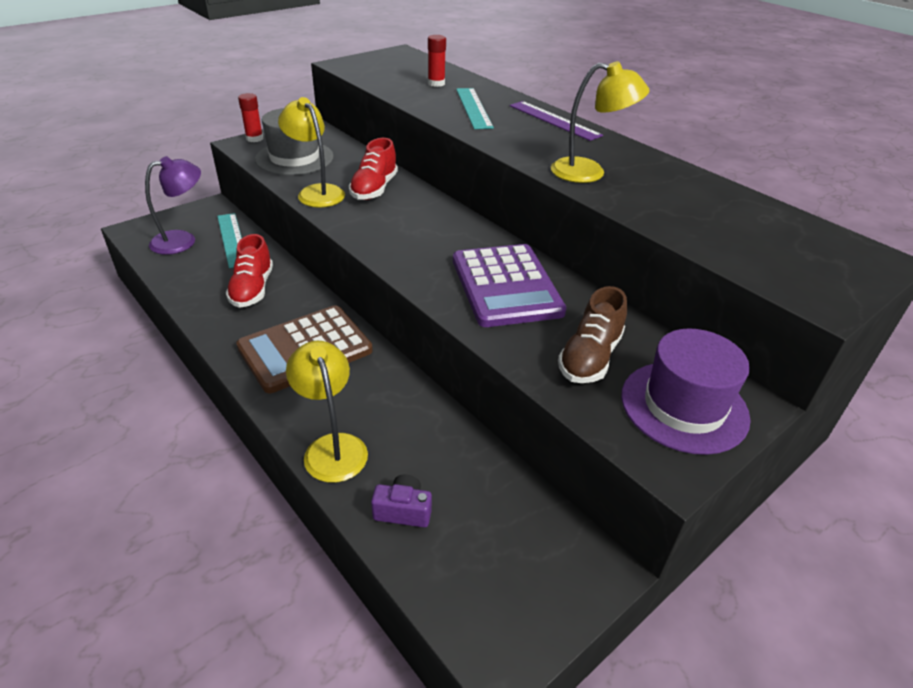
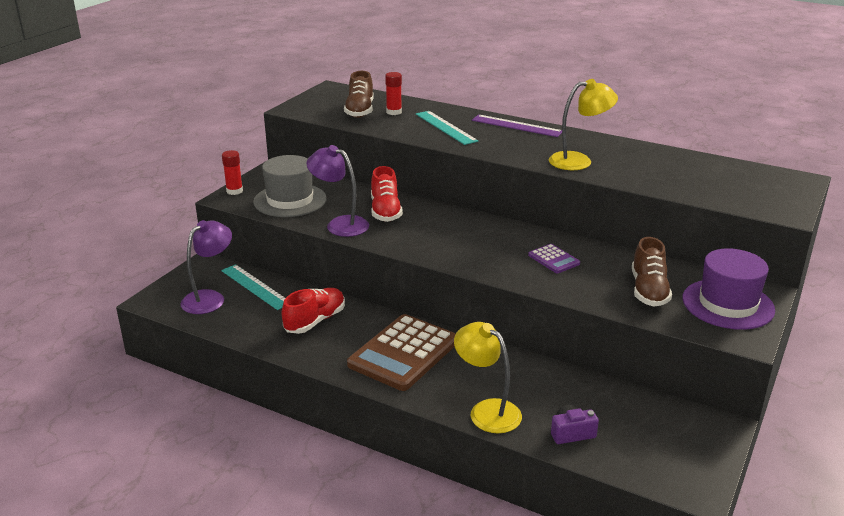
camera: 20 degrees left, 10 degrees down
(252, 289) = (315, 321): red shoe -> red shoe turned 120 degrees counterclockwise
(316, 192) = (340, 224): yellow lamp -> purple lamp
(403, 76) = (360, 111): none -> brown shoe
(505, 286) = (553, 259): purple calculator -> purple calculator, size x0.46

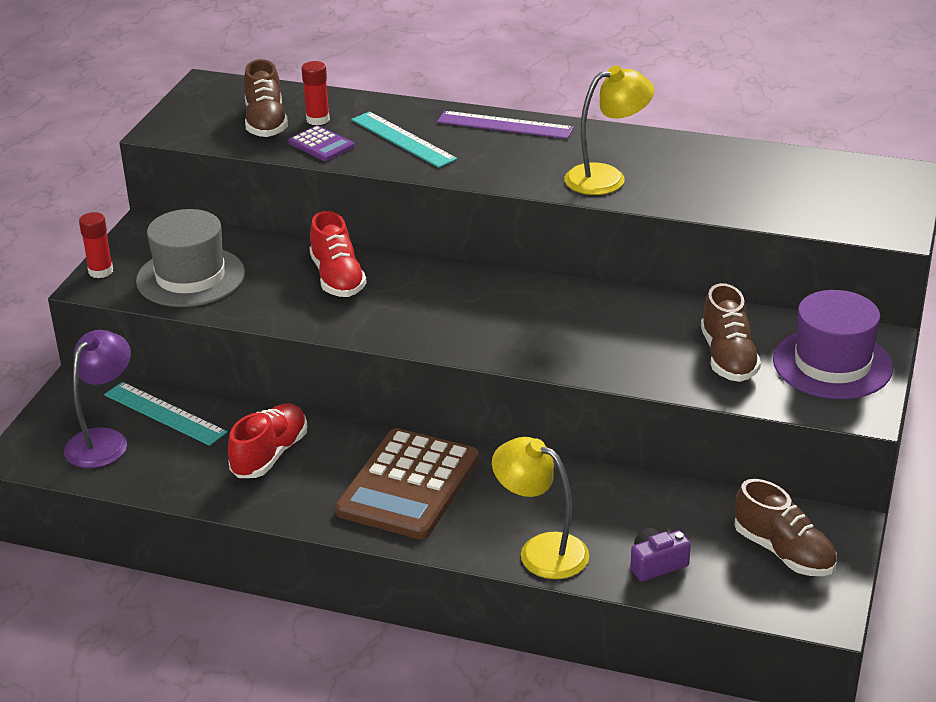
camera: 10 degrees left, 5 degrees up
(340, 224) = (278, 308): purple lamp -> none
(553, 259) = (593, 326): purple calculator -> purple calculator (321, 145)
(672, 438) = (783, 552): none -> brown shoe

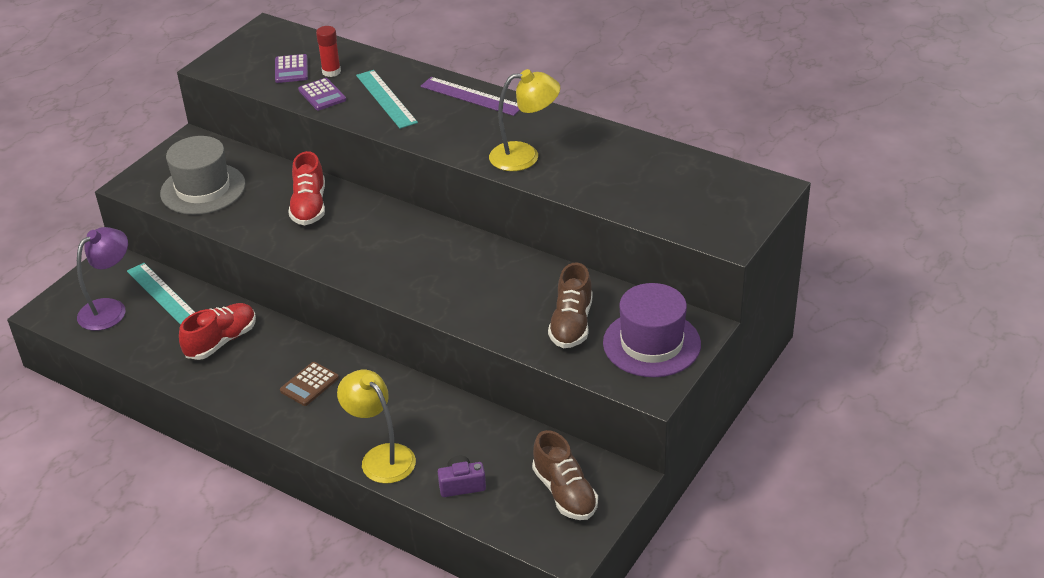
camera: 15 degrees right, 5 degrees up
(101, 271) = (141, 174): red glue stick -> none
(266, 123) = (291, 69): brown shoe -> purple calculator
(408, 485) = (309, 384): brown calculator -> brown calculator, size x0.46

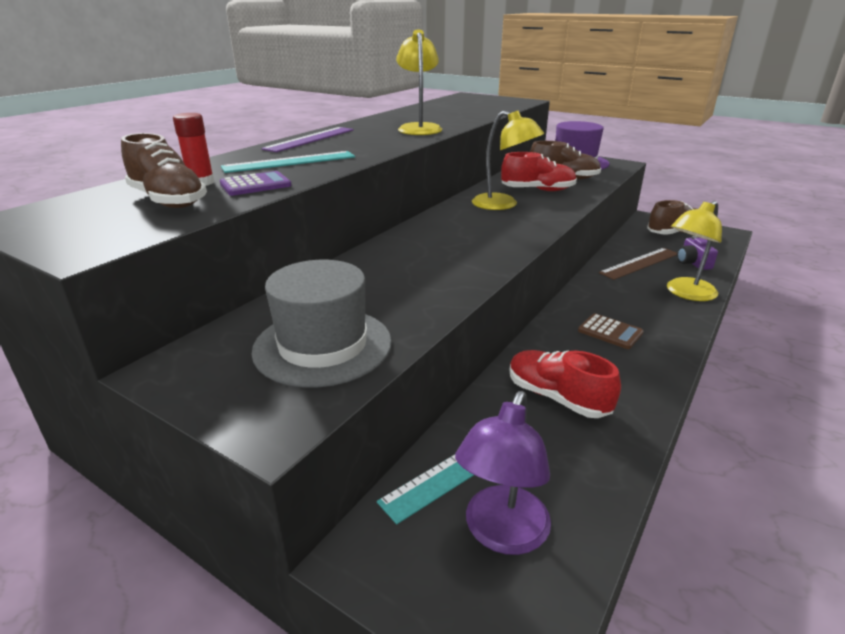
camera: 90 degrees left, 10 degrees down
(110, 309) = (501, 534): purple lamp -> purple lamp turned 105 degrees counterclockwise
(291, 69) = (168, 200): purple calculator -> brown shoe
(309, 206) = (391, 269): red shoe -> red shoe (537, 190)
(461, 435) = (639, 263): none -> brown ruler
(463, 269) = (503, 205): none -> yellow lamp

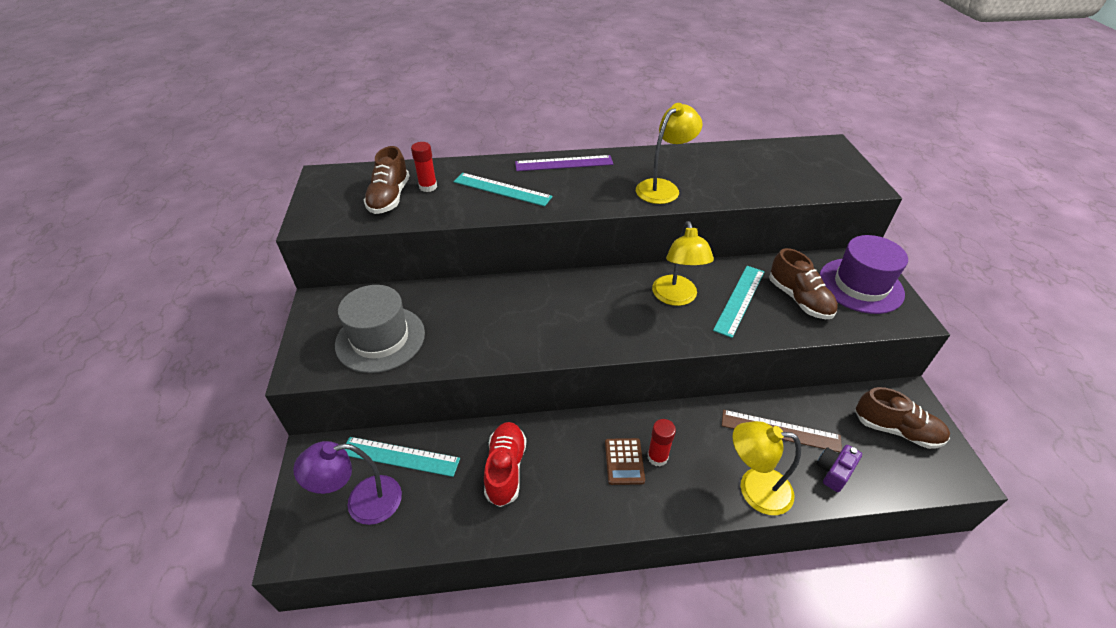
camera: 50 degrees right, 15 degrees up
(255, 185) = (444, 207): purple calculator -> none
(537, 190) = (739, 300): red shoe -> turquoise ruler
(619, 316) = (657, 457): none -> red glue stick

